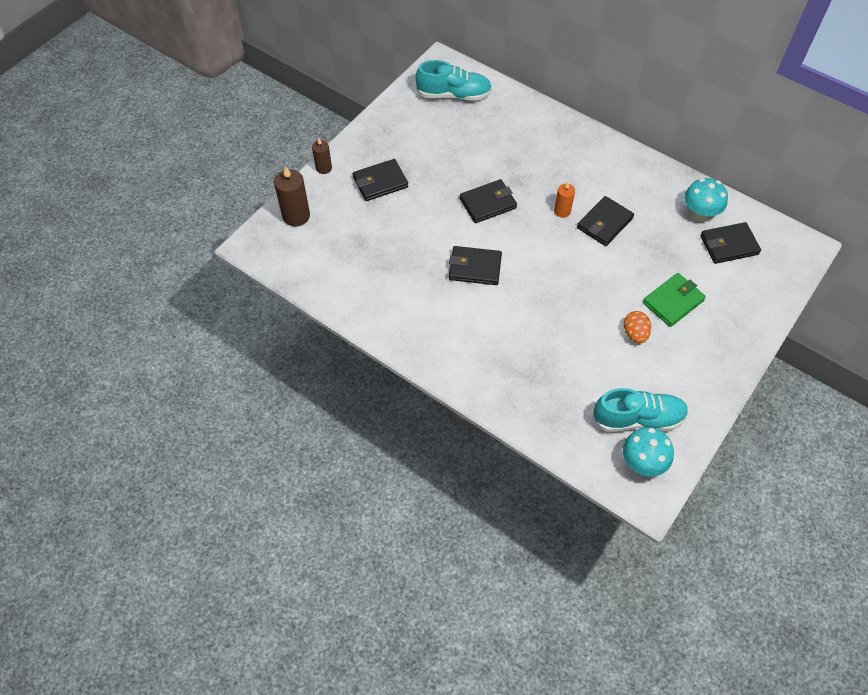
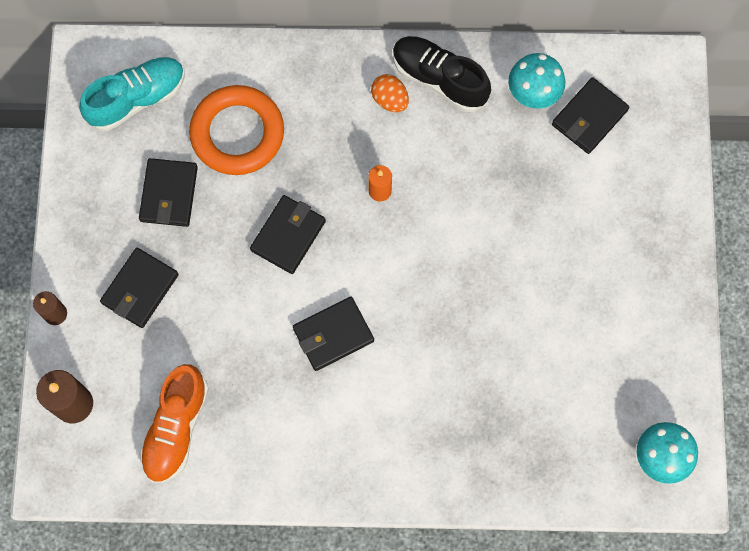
camera: 35 degrees left, 15 degrees up
(343, 261) = (176, 428): none -> orange shoe
(498, 139) = (237, 133): none -> orange ring
(604, 223) = (437, 176): black wallet -> black wallet (169, 194)
(635, 334) = (559, 304): orange egg -> orange egg (390, 100)
(637, 418) = (625, 408): turquoise shoe -> none
(643, 176) = (439, 79): none -> black shoe
(673, 302) = (574, 234): green wallet -> none

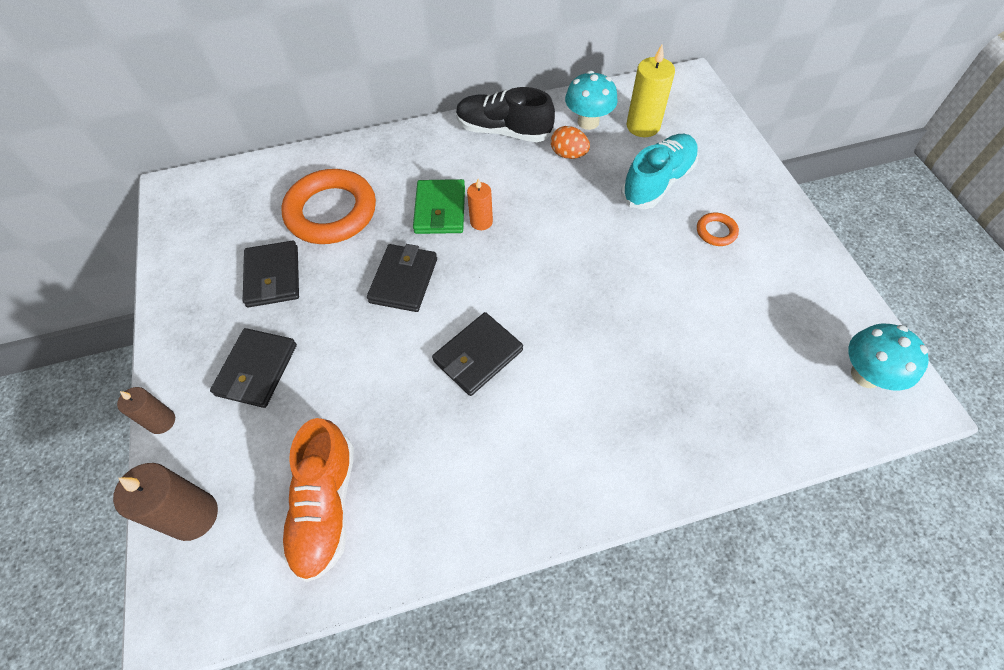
camera: 15 degrees left, 15 degrees down
(137, 99) = (227, 209): turquoise shoe -> turquoise shoe (658, 182)
(344, 163) = (440, 210): none -> green wallet
(390, 100) = (465, 155): orange egg -> orange egg (568, 154)
(589, 117) = (643, 126): black wallet -> yellow candle
(602, 272) = (716, 232): none -> orange ring

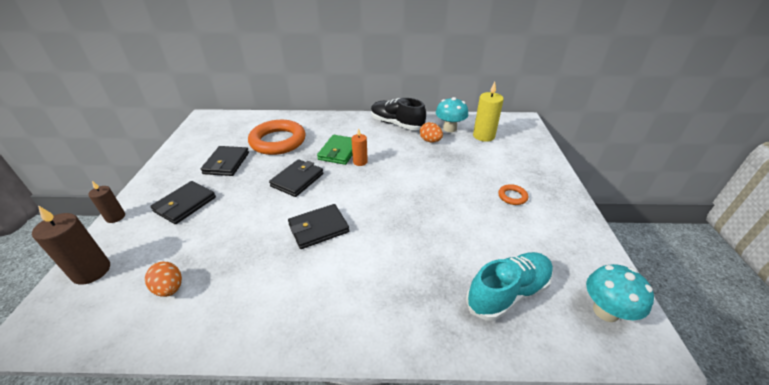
camera: 15 degrees right, 20 degrees down
(325, 506) = (170, 288): orange shoe -> orange egg
(658, 182) = (482, 164): turquoise shoe -> turquoise shoe (508, 293)

